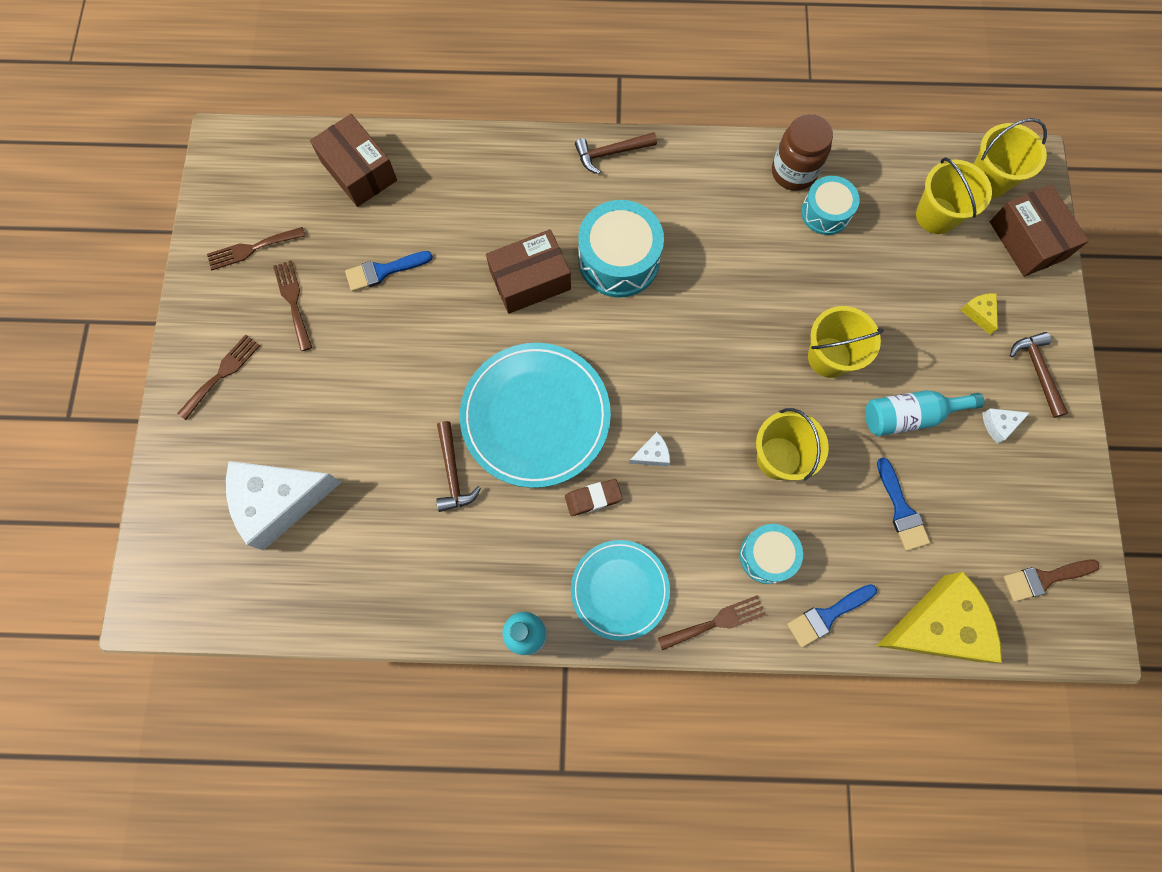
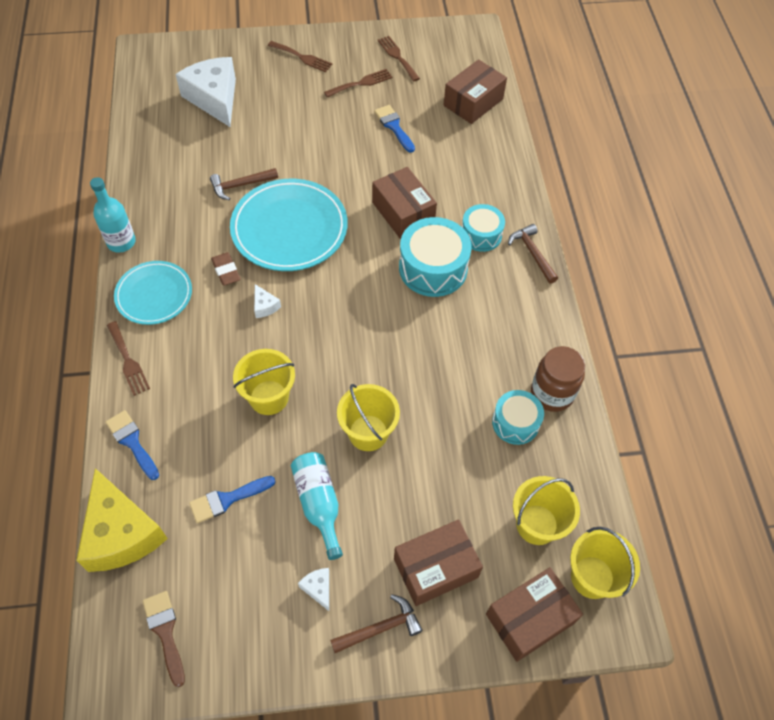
camera: 80 degrees right, 15 degrees down
(767, 556) = (183, 394): turquoise drum -> turquoise drum (481, 235)
(978, 313) = (435, 568): yellow cheese -> brown box

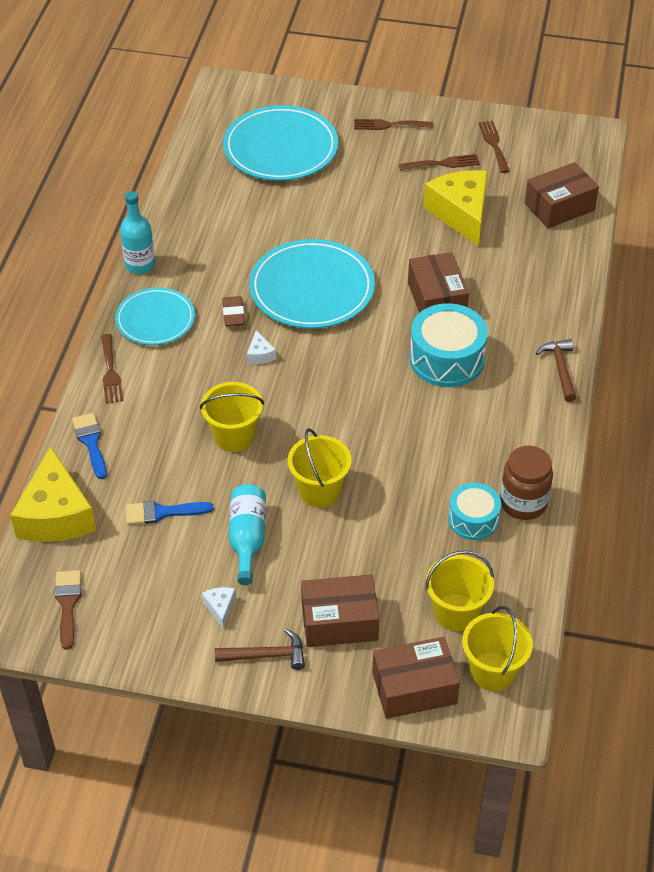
camera: 20 degrees right, 10 degrees down
(214, 98) = (280, 148): white cheese -> turquoise plate
(240, 185) = (277, 237): brown hammer -> none
(302, 57) = (389, 125): brown fork -> brown fork turned 135 degrees clockwise
(394, 126) = (461, 214): blue brush -> yellow cheese
(481, 235) = (512, 339): turquoise drum -> none

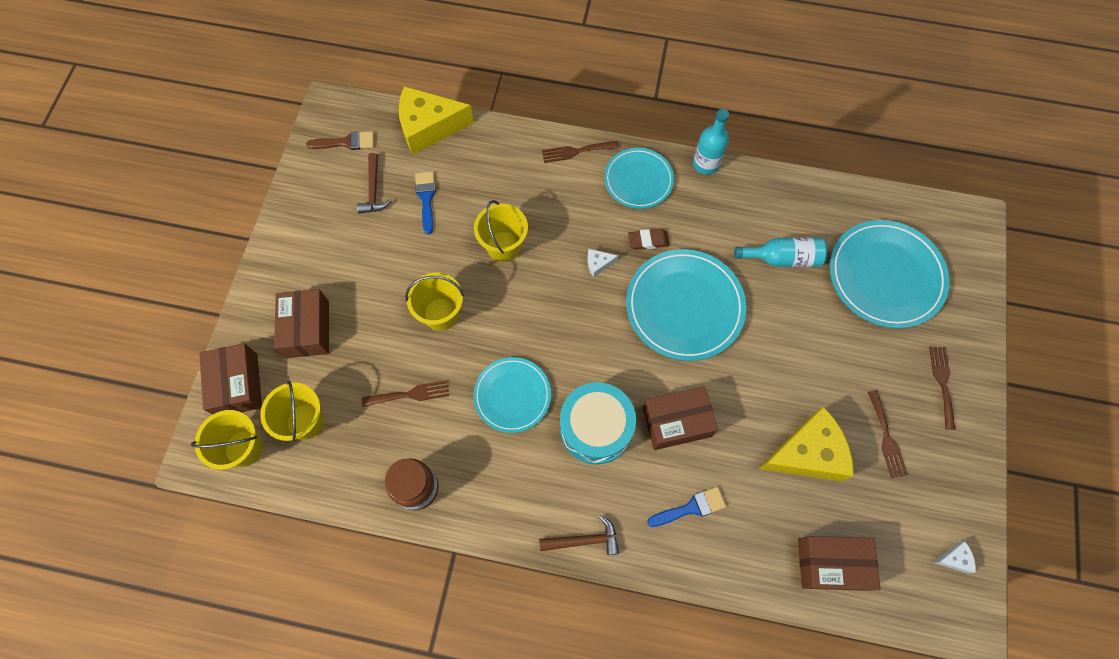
camera: 90 degrees right, 20 degrees up
(91, 442) = (500, 144): blue brush -> blue brush (691, 507)
(220, 607) = (331, 243): white cheese -> white cheese (954, 559)
(247, 538) = (395, 260): turquoise bottle -> turquoise bottle (782, 258)
(266, 655) = (283, 276): brown hammer -> brown hammer (374, 190)
(415, 425) = (512, 395): none -> turquoise plate
(473, 519) = (401, 441): turquoise drum -> none
(494, 144) = (929, 496): brown fork -> brown fork (410, 394)
(559, 207) = (831, 564): brown box -> brown box turned 60 degrees counterclockwise

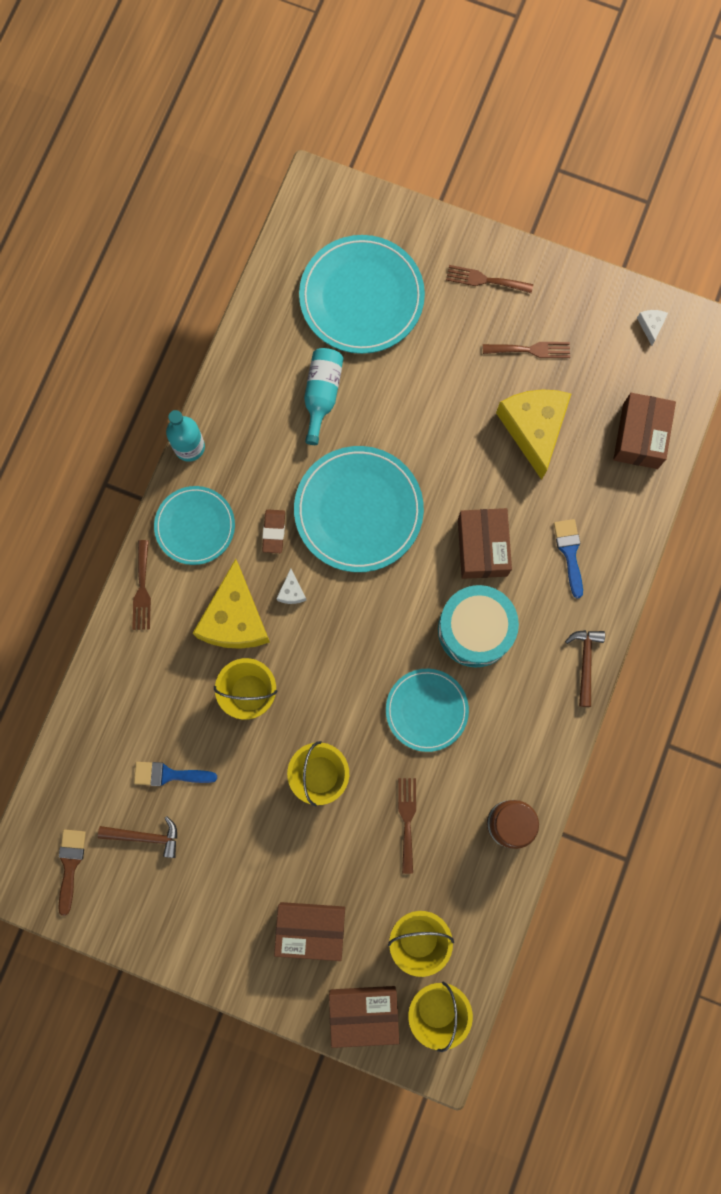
camera: 80 degrees left, 10 degrees up
(429, 127) = (70, 759): yellow cheese -> yellow cheese (235, 618)

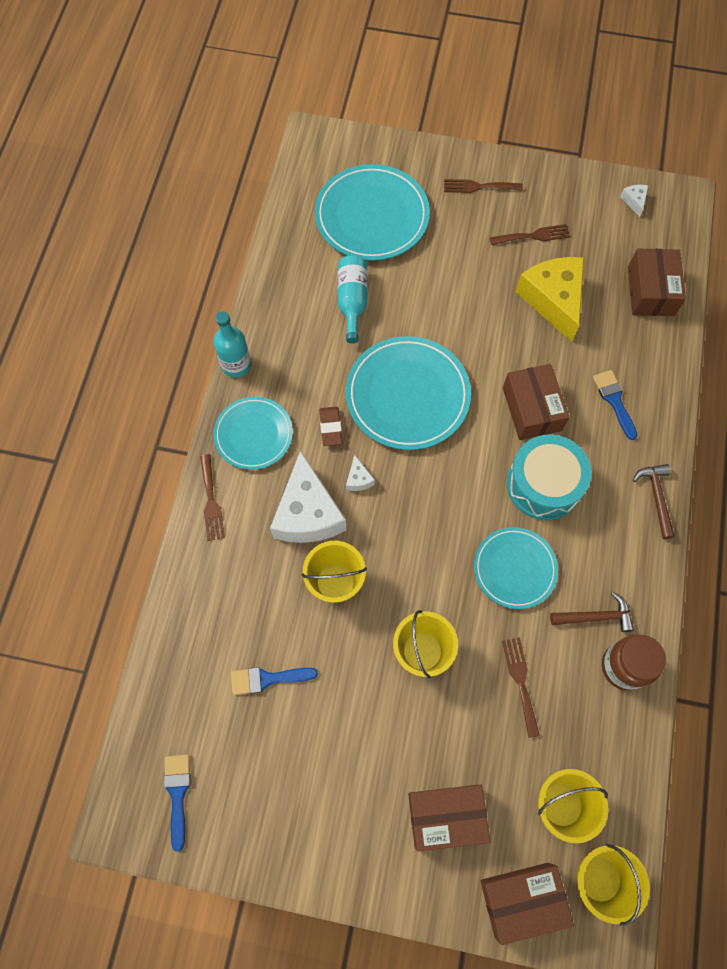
camera: 10 degrees left, 10 degrees down
(70, 865) = (177, 794): brown brush -> blue brush
(145, 836) = (253, 748): brown hammer -> brown hammer (595, 616)
(235, 618) = (307, 513): yellow cheese -> white cheese

